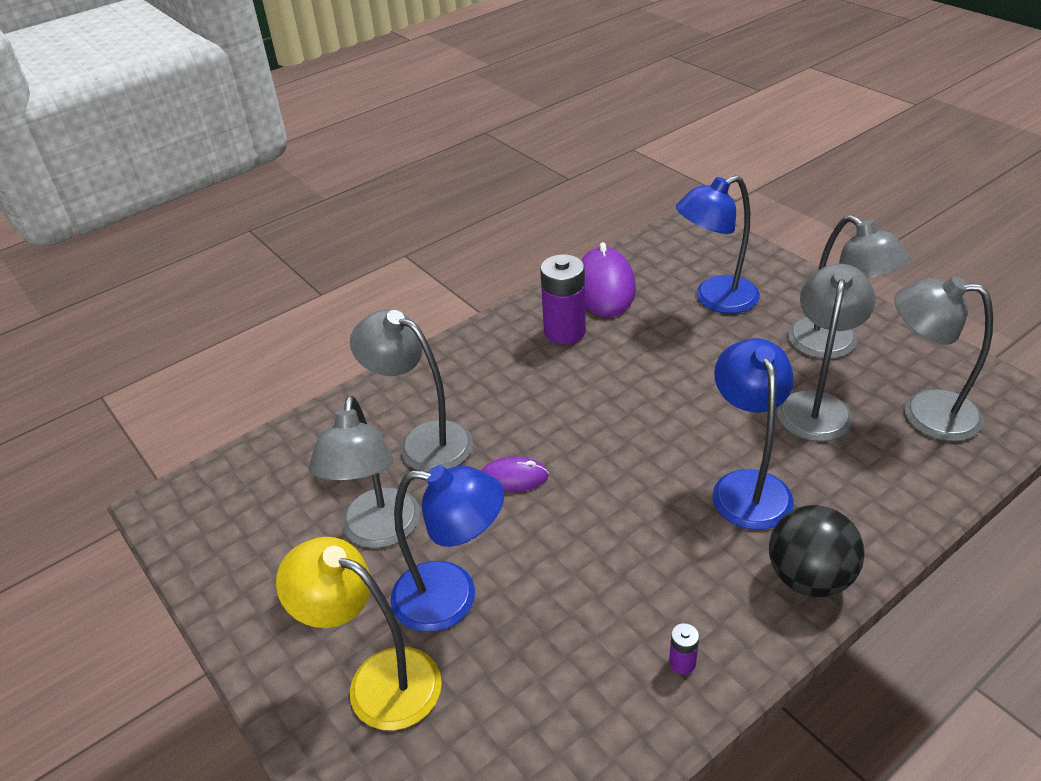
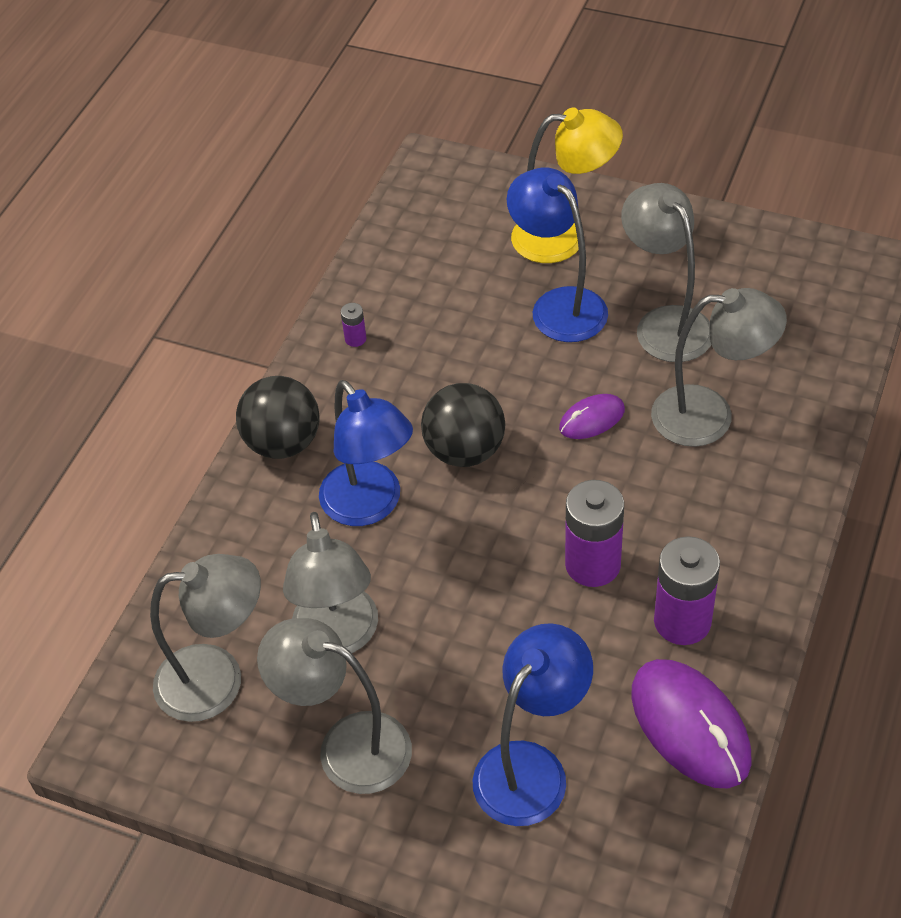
camera: 150 degrees right, 10 degrees up
(452, 598) = (558, 305): blue lamp -> blue lamp turned 75 degrees clockwise
(596, 381) = (592, 564): none -> purple battery
(638, 497) = (465, 450): none -> black ball

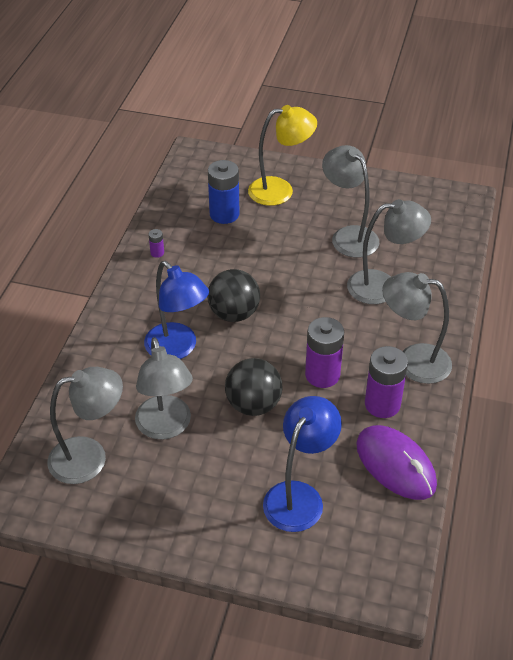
camera: 10 degrees left, 5 degrees down
(283, 443) = (117, 315): black ball -> black ball (253, 405)
(347, 746) = (179, 491): grey lamp -> grey lamp (412, 361)
(469, 276) = (224, 214): none -> blue battery
(558, 305) = (282, 228): blue lamp -> none
(592, 419) = (311, 292): purple mouse -> none

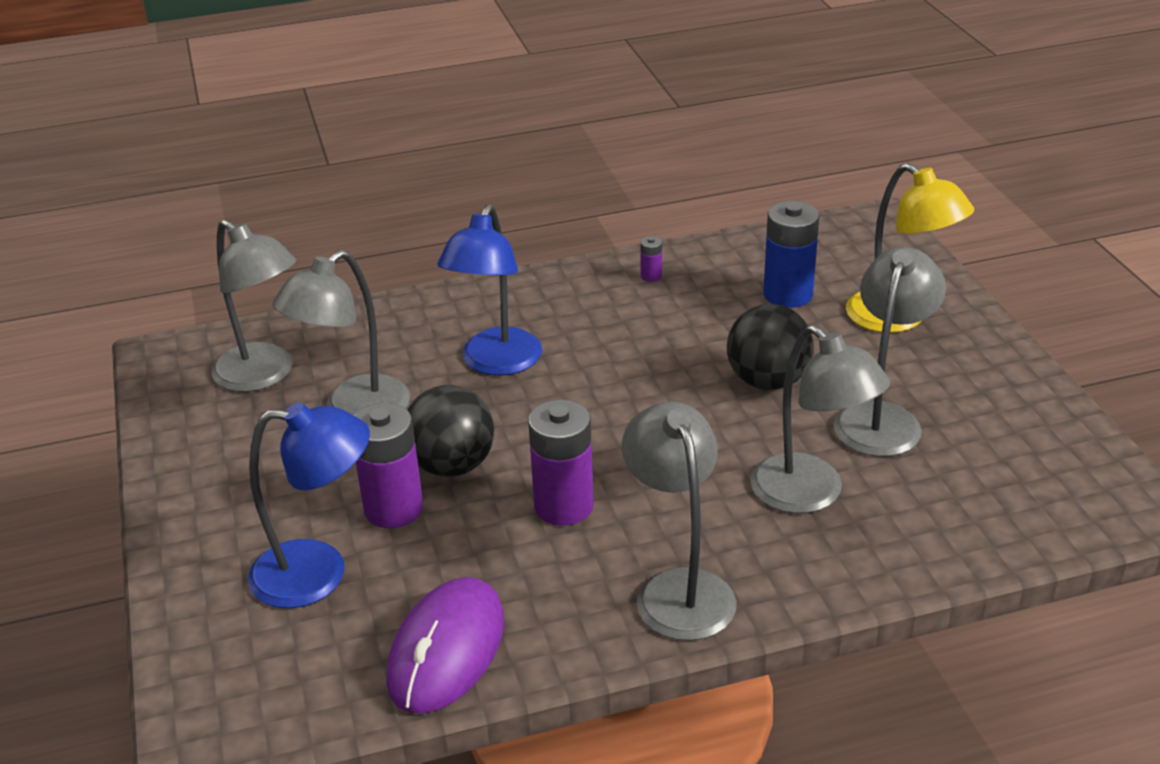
camera: 60 degrees right, 10 degrees down
(234, 313) = (605, 381): black ball -> black ball (767, 381)
(382, 404) = (558, 589): purple battery -> purple battery (393, 509)

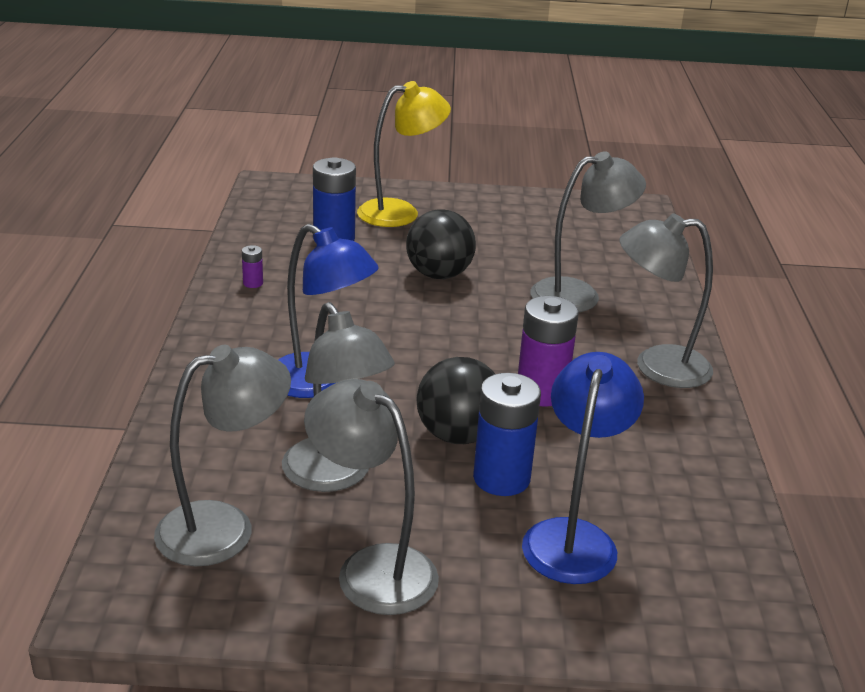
camera: 75 degrees left, 5 degrees down
(393, 509) = (501, 478): purple battery -> blue battery
(447, 650) = (693, 482): purple mouse -> none
(882, 418) = (509, 249): grey lamp -> grey lamp (372, 568)

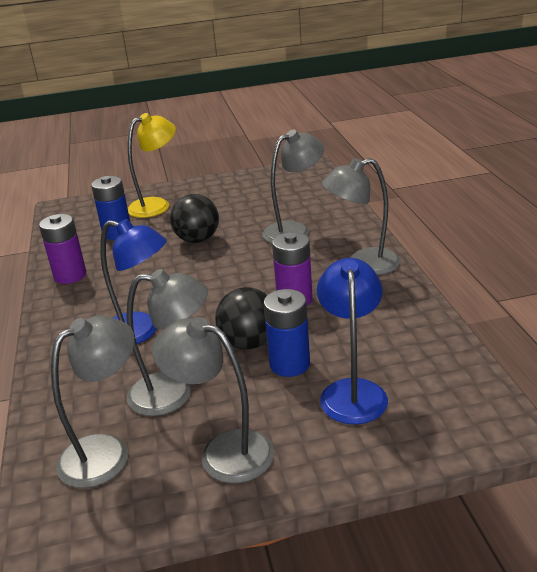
camera: 10 degrees left, 0 degrees up
(253, 283) = (70, 275): purple battery -> purple battery, size x2.25
(335, 476) = (174, 393): grey lamp -> grey lamp turned 45 degrees counterclockwise

